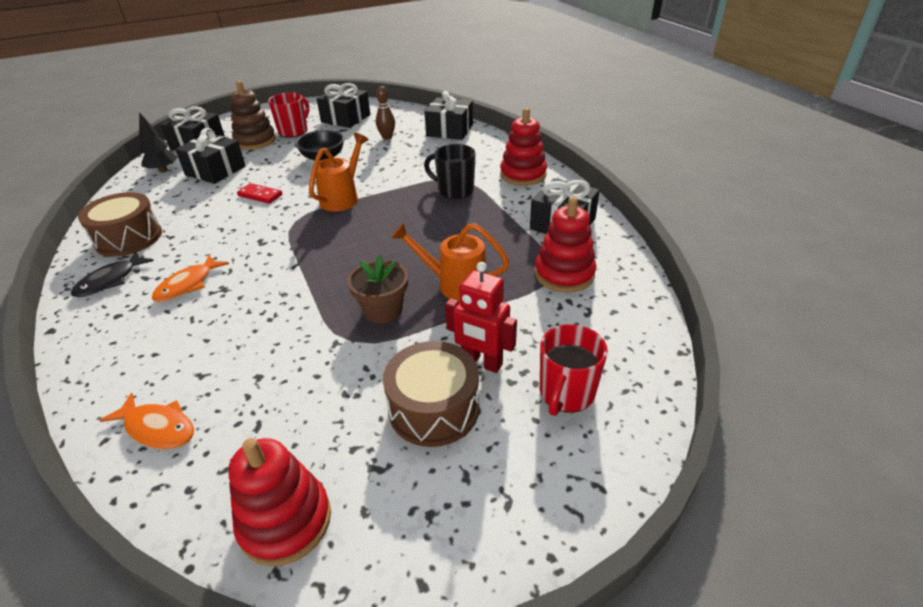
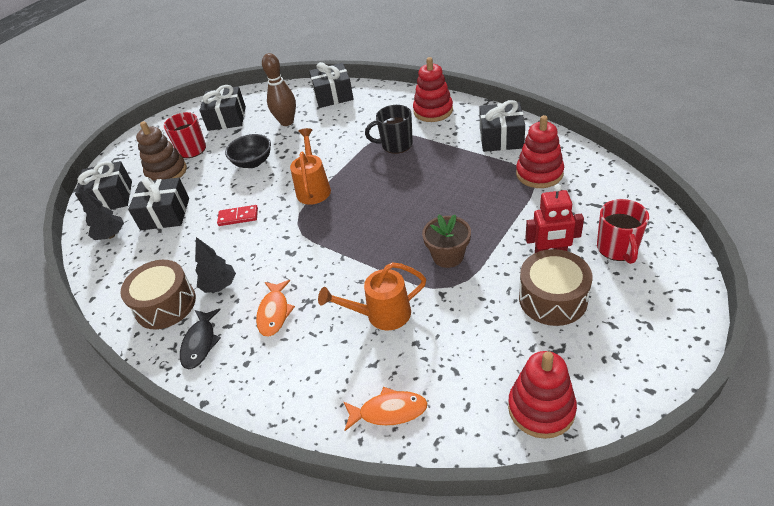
camera: 25 degrees left, 5 degrees up
(180, 242) = (220, 285): none -> black tree
(387, 137) = (287, 122): brown bowling pin -> brown bowling pin, size x1.53
(455, 285) = (477, 215): orange watering can -> orange watering can (382, 315)

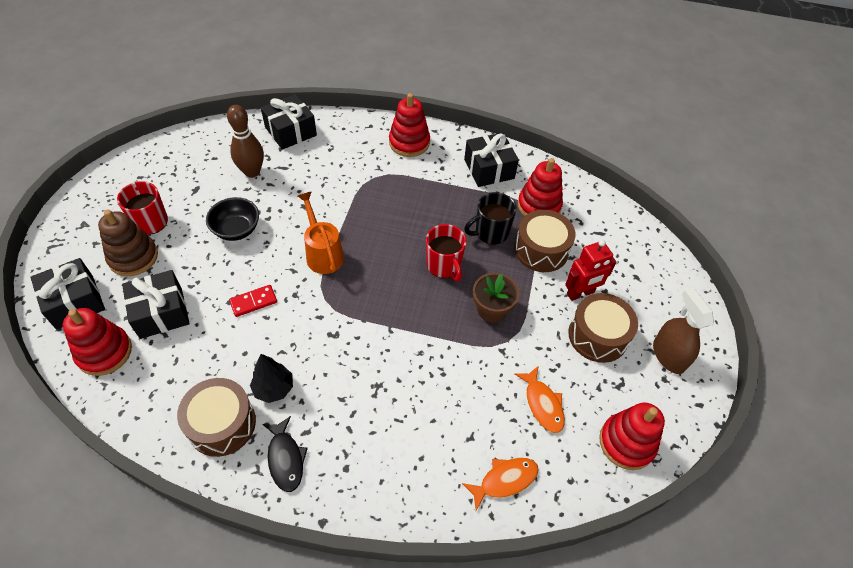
camera: 30 degrees left, 10 degrees up
(111, 235) = (104, 352): black tree -> red stacking toy
(227, 118) = (174, 174): black gift -> none
(274, 313) = (349, 406): orange fish -> orange fish (542, 404)
(382, 315) = (456, 385): orange watering can -> none
(396, 145) = (388, 188): black mug -> black mug (490, 232)
(524, 212) = (541, 250): none -> brown drum
(617, 248) = (631, 275): red mug -> red mug (444, 266)
(630, 333) = (668, 355): none -> brown spray bottle

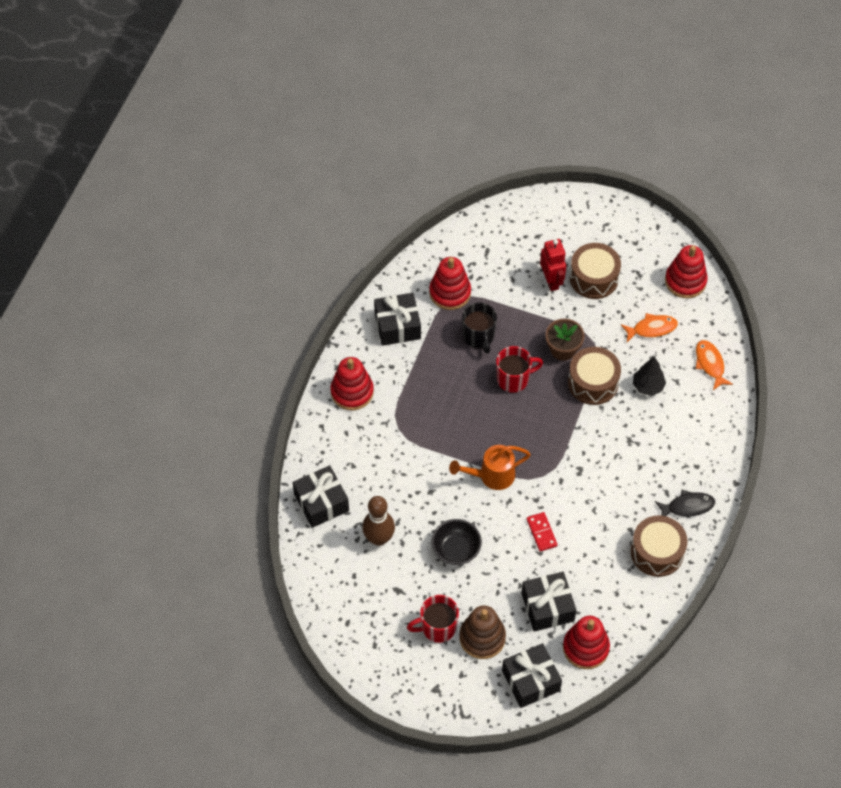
camera: 80 degrees left, 5 degrees up
(274, 388) = (628, 515): black tree -> black tree (648, 386)
(541, 250) = (502, 301): brown drum -> brown drum (593, 382)
(668, 355) = (615, 234): brown spray bottle -> none

